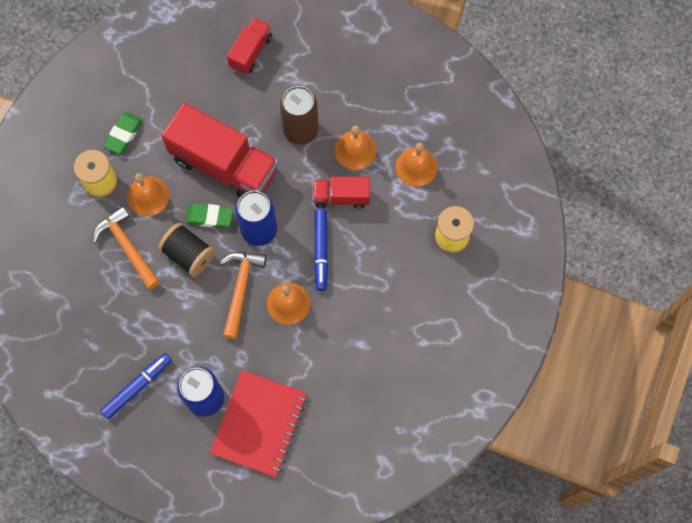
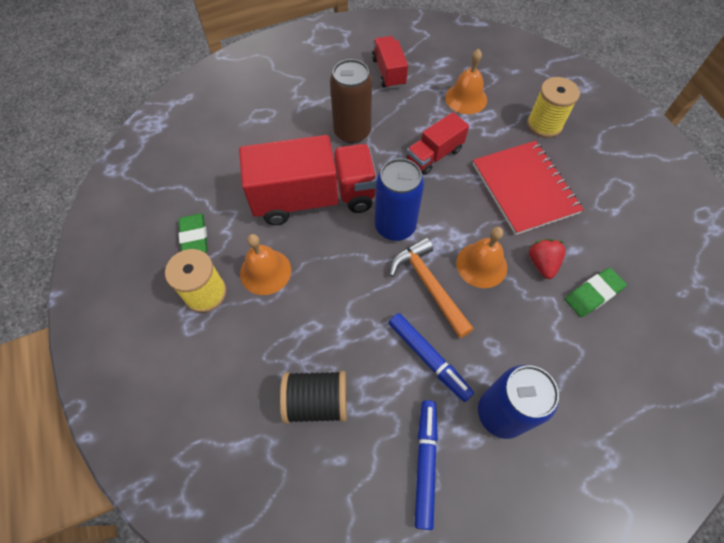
camera: 40 degrees left, 10 degrees down
(127, 247) = (286, 332): orange hammer -> none
(188, 254) = (352, 293): black spool -> black spool (316, 401)
(209, 217) = (340, 247): green eraser -> green eraser (593, 294)
(251, 52) = (256, 107): red truck -> red truck (388, 72)
(259, 424) = (573, 393): red notebook -> red notebook (524, 188)
(321, 251) = (462, 205): blue marker -> blue marker (428, 358)
(329, 335) = (542, 263): none -> red strawberry
(355, 150) = (409, 117): orange bell -> none

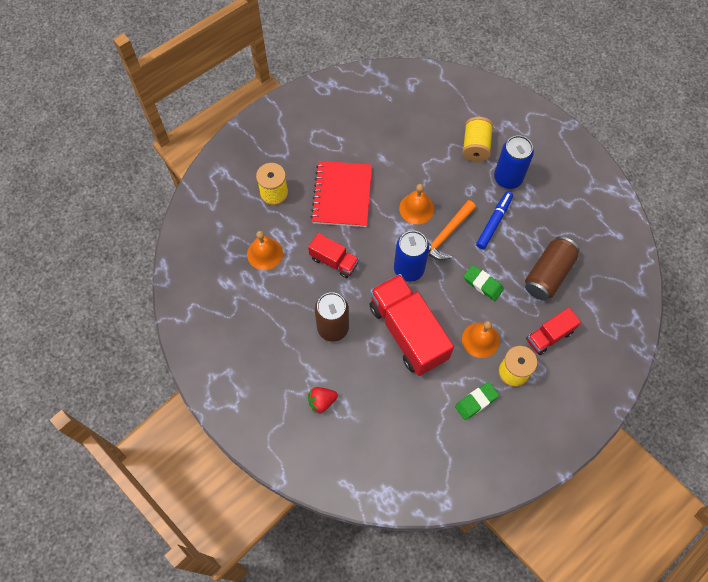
camera: 110 degrees left, 5 degrees up
(316, 401) = (548, 274): black spool -> brown can
(388, 72) = (253, 322): red truck -> red truck (549, 336)
(425, 463) = (552, 208): blue marker -> none
(524, 188) = (342, 195): red notebook -> red notebook turned 45 degrees counterclockwise
(542, 263) = (400, 174): red strawberry -> red strawberry (322, 401)
(572, 386) = (475, 146): none -> yellow spool
(593, 294) = (410, 143): green eraser -> green eraser (482, 284)

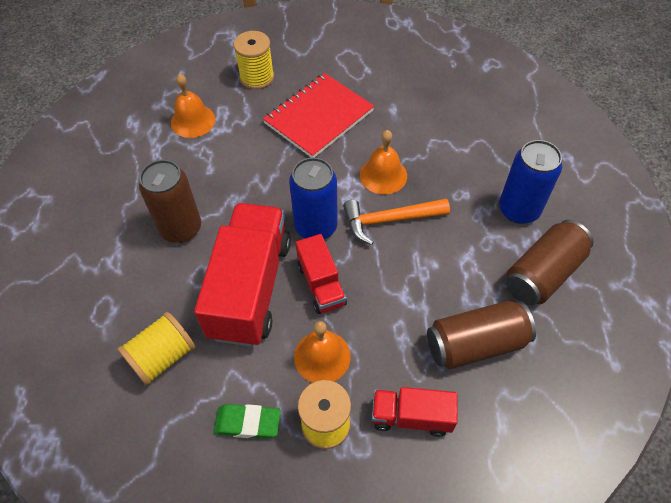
camera: 40 degrees right, 10 degrees down
(322, 401) = (93, 290): red strawberry -> none
(334, 261) = (248, 169): red truck -> red truck (321, 284)
(475, 146) = (508, 157): yellow spool -> yellow spool (162, 357)
(482, 284) = (383, 298): green eraser -> none
(494, 222) = (459, 243): blue marker -> none
(549, 209) = (543, 273): none -> brown can

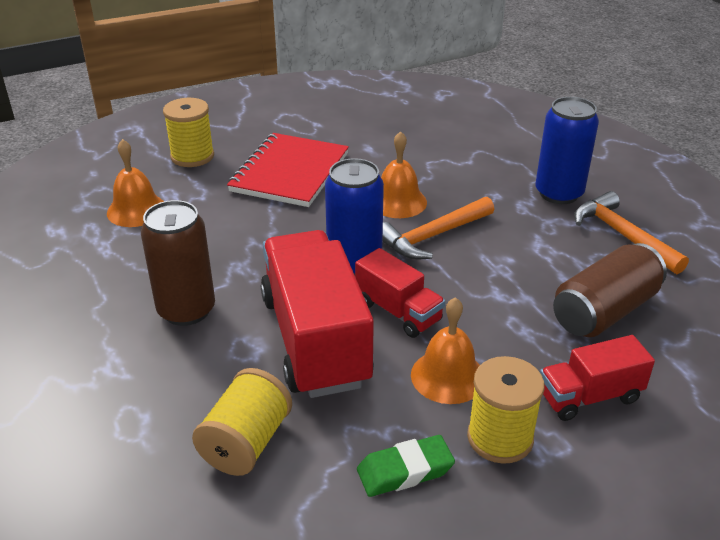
camera: 25 degrees left, 20 degrees down
(543, 273) = (622, 235): brown can -> orange hammer

